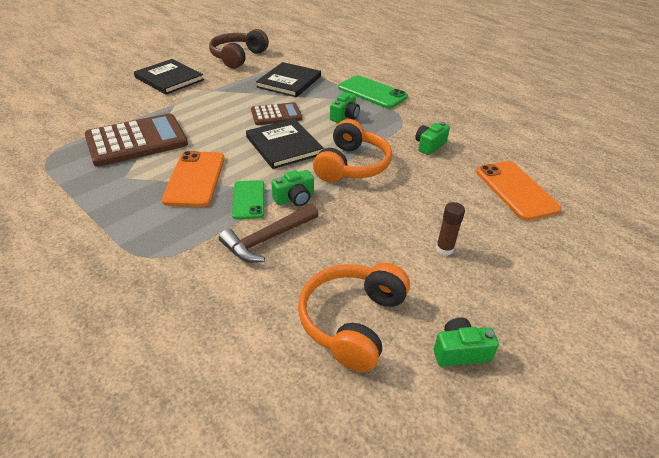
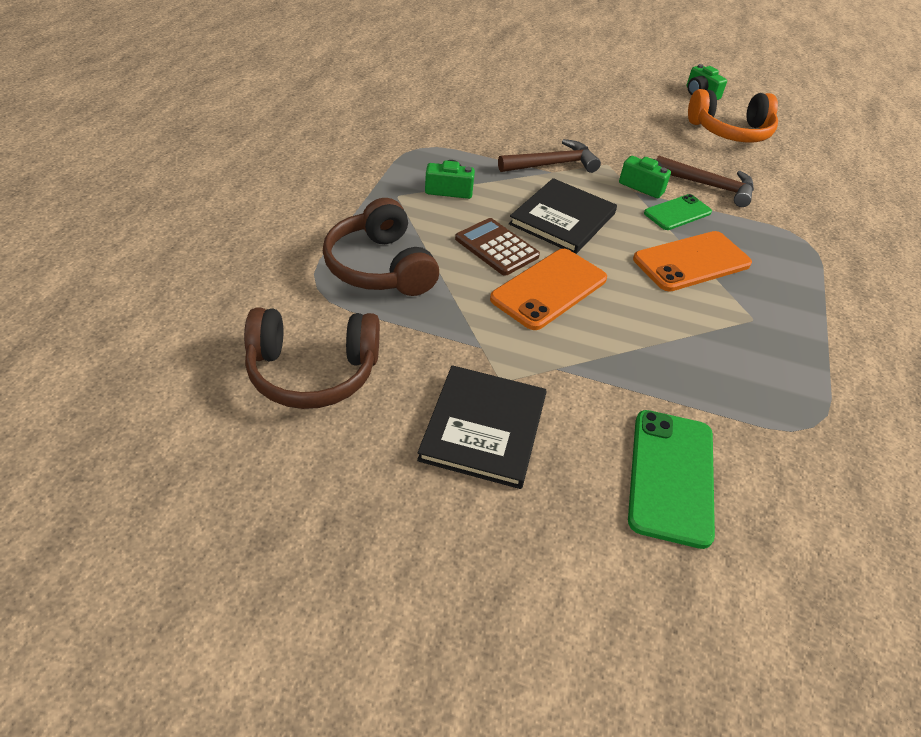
camera: 120 degrees left, 5 degrees up
(137, 141) = (687, 353): brown calculator -> none
(289, 82) = (380, 267): black book -> brown headphones
(352, 165) = (552, 164): orange headphones -> brown hammer
(372, 92) = (358, 181): green phone -> green phone (671, 476)
(429, 145) = (464, 125): green camera -> none
(444, 249) = (617, 105): brown glue stick -> none
(516, 190) = (500, 78): orange phone -> orange phone (549, 289)

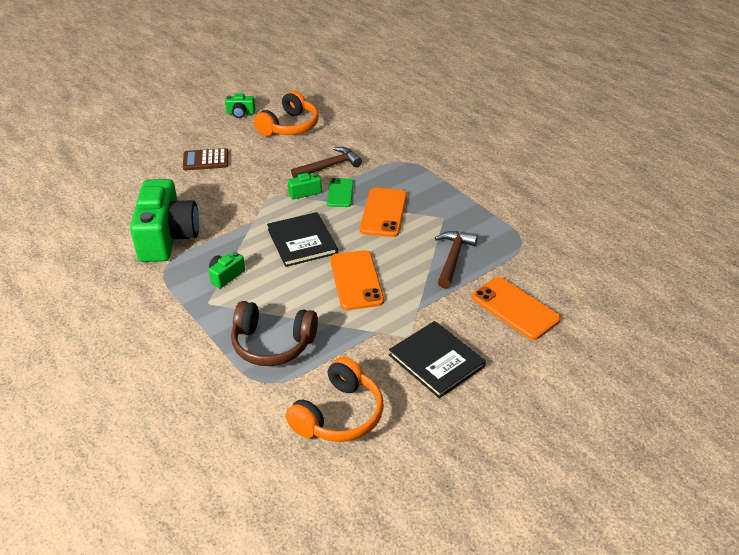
camera: 50 degrees left, 5 degrees down
(312, 372) = (339, 415): brown headphones -> orange headphones
(462, 131) = (167, 237): none -> green camera
(496, 247) = (301, 283): brown calculator -> brown calculator (206, 160)
(552, 164) = (246, 217): brown hammer -> brown hammer (453, 258)
(671, 476) = (515, 308): green phone -> orange phone

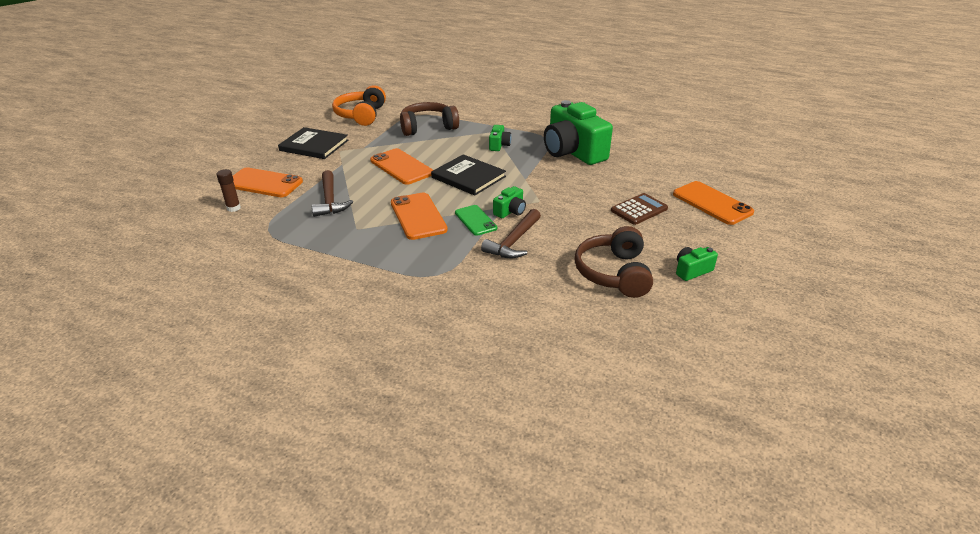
camera: 150 degrees right, 5 degrees down
(145, 147) = (712, 203): none -> orange phone
(290, 126) = (613, 273): orange headphones -> brown headphones
(552, 281) = (233, 208): none -> brown glue stick

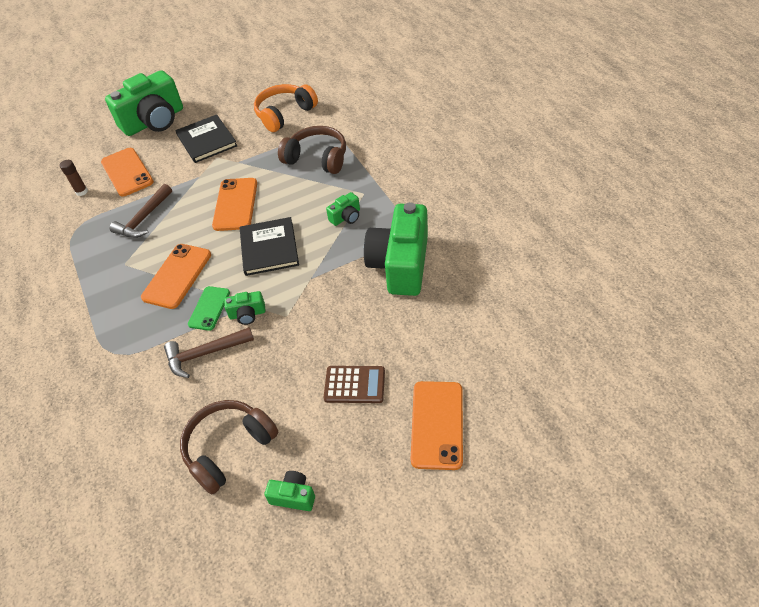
camera: 45 degrees right, 15 degrees up
(240, 150) = (154, 121): none -> green camera

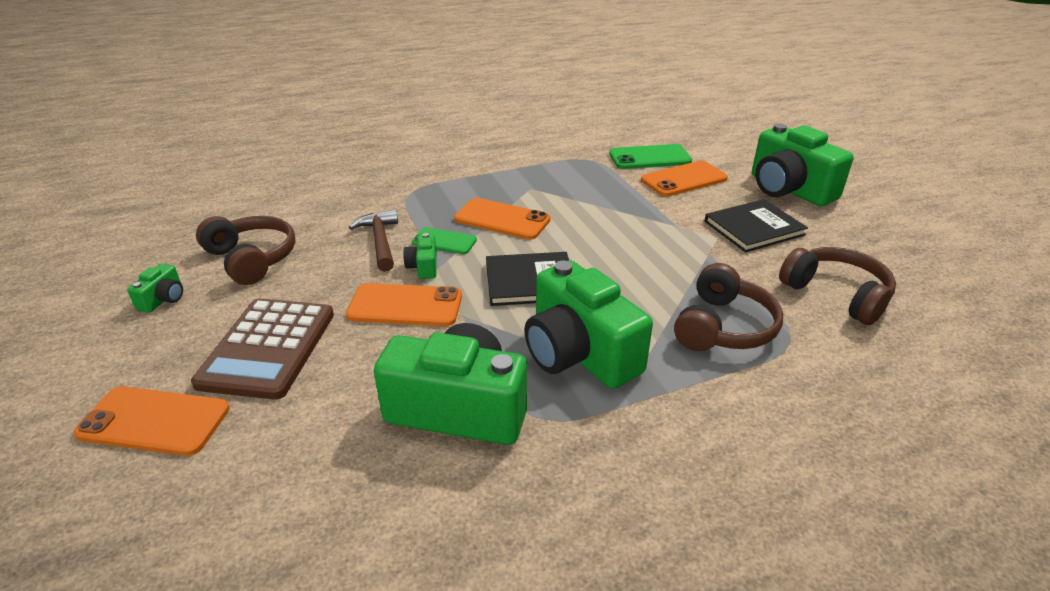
camera: 90 degrees right, 15 degrees down
(82, 192) = (650, 158): brown glue stick -> green phone
(144, 218) = (601, 195): brown hammer -> none
(235, 204) = (619, 254): orange phone -> orange phone (405, 305)
(284, 114) = (836, 294): orange headphones -> brown headphones
(346, 217) = (579, 353): green camera -> green camera, size x2.33
(354, 385) = (268, 348): brown calculator -> brown calculator, size x1.73

